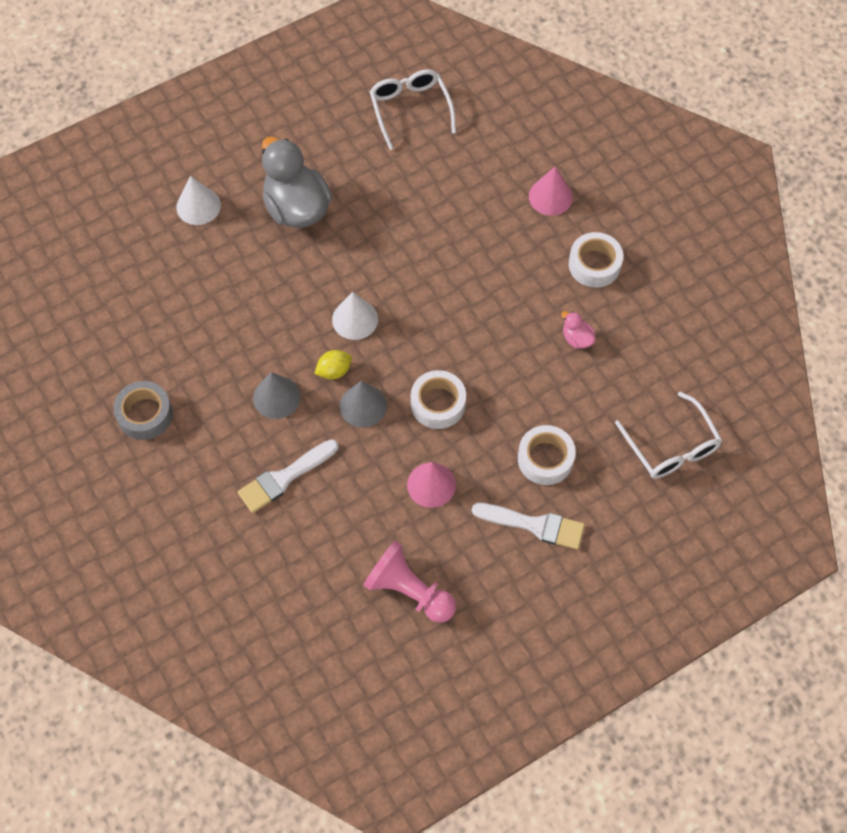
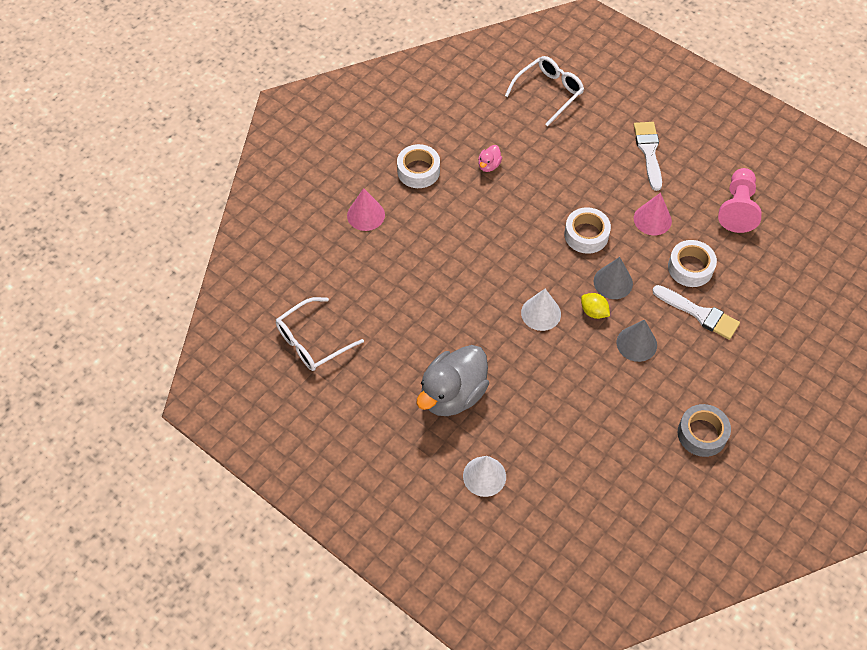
camera: 110 degrees left, 5 degrees down
(545, 459) = (596, 159): white tape -> white tape (690, 268)

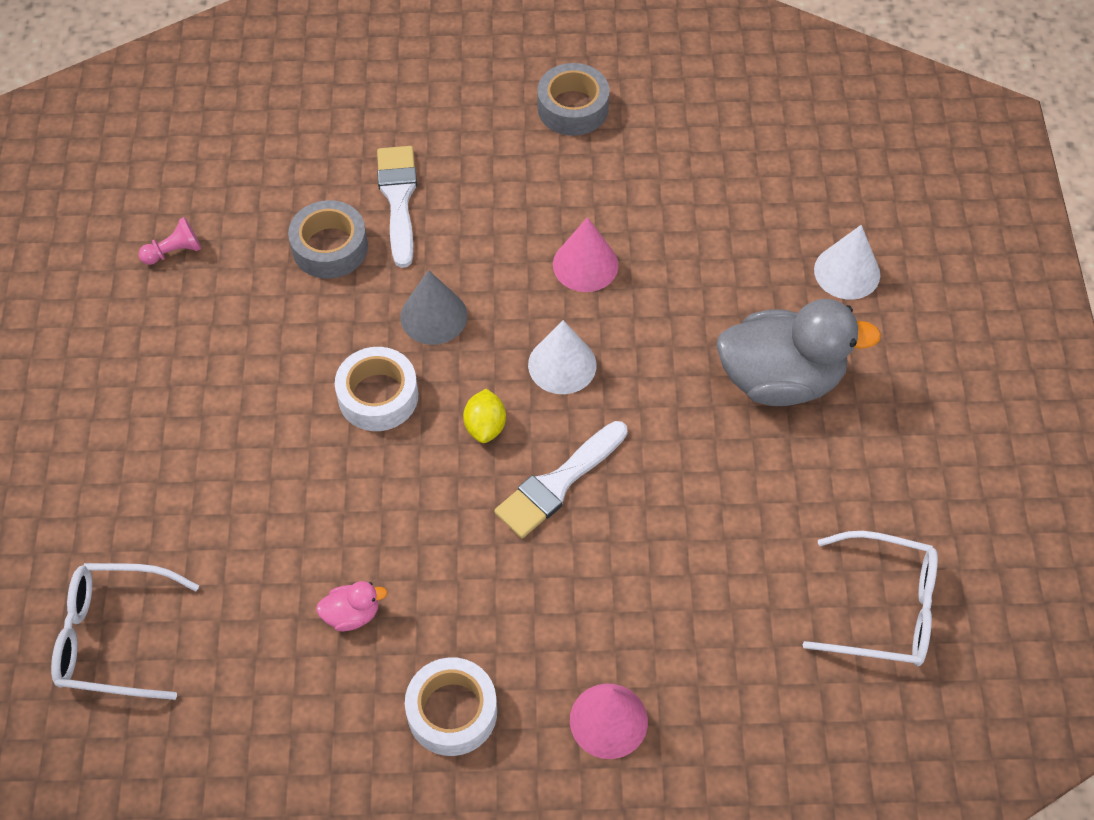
camera: 130 degrees left, 0 degrees up
(593, 312) = (502, 308): yellow lemon -> yellow lemon (485, 426)
(636, 343) = (508, 236): grey cone -> none
(649, 152) = (145, 415): white brush -> white brush (558, 483)
(652, 219) = (279, 335): pink cone -> pink cone (585, 264)
(690, 268) = (330, 247): white tape -> grey tape
(737, 208) = (174, 251): pink pawn -> pink pawn, size x0.50

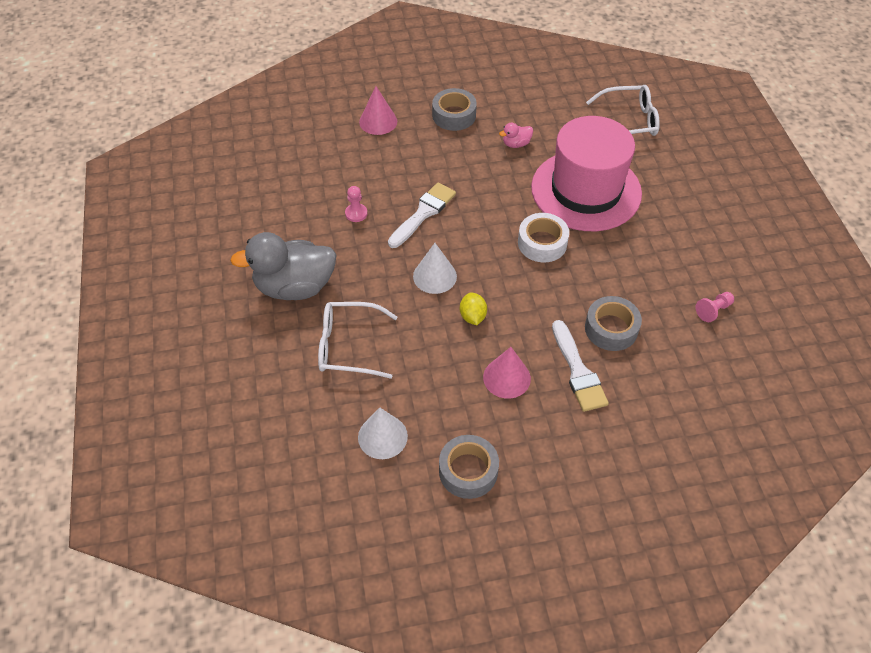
camera: 170 degrees right, 5 degrees down
(266, 487) = (586, 190): none -> pink hat
(433, 316) = (525, 294): grey cone -> none
(452, 712) = (454, 115): white tape -> grey tape
(485, 426) = (473, 236): yellow lemon -> yellow lemon (472, 316)
(585, 264) = (432, 342): pink cone -> pink cone (507, 378)
(673, 501) = (356, 213): none -> pink pawn
(847, 272) = (248, 364): white cone -> white cone (382, 436)
(885, 609) = (238, 180): white glasses -> white glasses (348, 346)

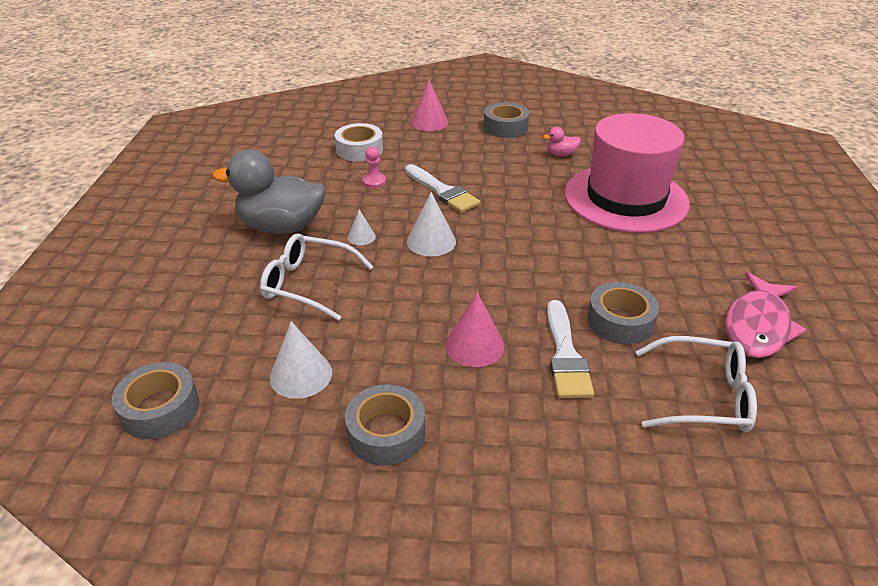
camera: 15 degrees right, 15 degrees down
(287, 492) = (160, 408): none -> grey tape
(372, 283) = (361, 237): none -> white cone
(423, 213) = (442, 191): white brush -> white brush turned 90 degrees clockwise
(472, 316) = (458, 282): yellow lemon -> none
(542, 243) = (561, 233): white tape -> white tape (359, 149)
(629, 121) = (689, 153): white glasses -> white glasses (703, 396)
(713, 310) = (757, 326): pink pawn -> pink fish

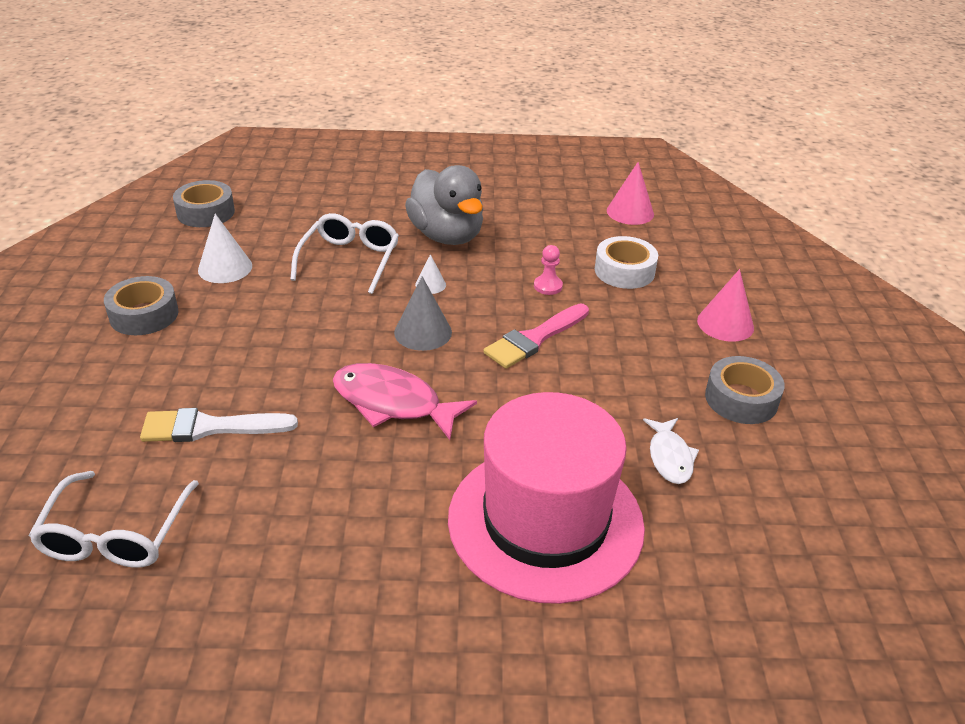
camera: 85 degrees right, 0 degrees up
(281, 227) = (447, 236): grey duck -> grey duck turned 150 degrees clockwise
(431, 241) = (423, 332): white cone -> grey cone
(442, 191) = (535, 338): white brush -> pink brush
(474, 345) = (240, 363): pink cone -> pink cone (630, 212)
(561, 154) = (670, 457): pink duck -> white fish
(620, 321) = (257, 478): grey tape -> none
(757, 326) = (221, 622): pink fish -> pink fish (393, 403)

